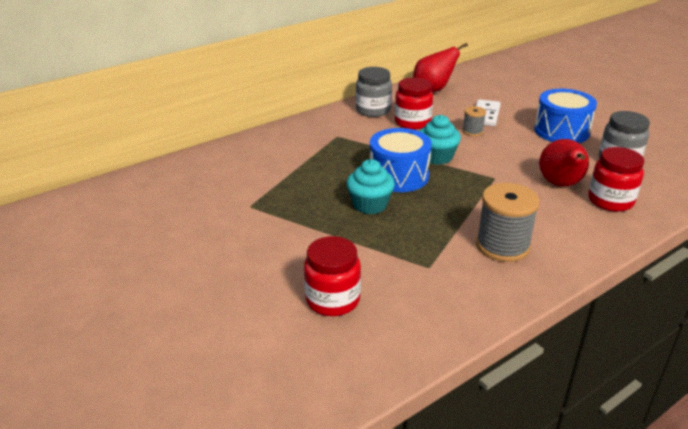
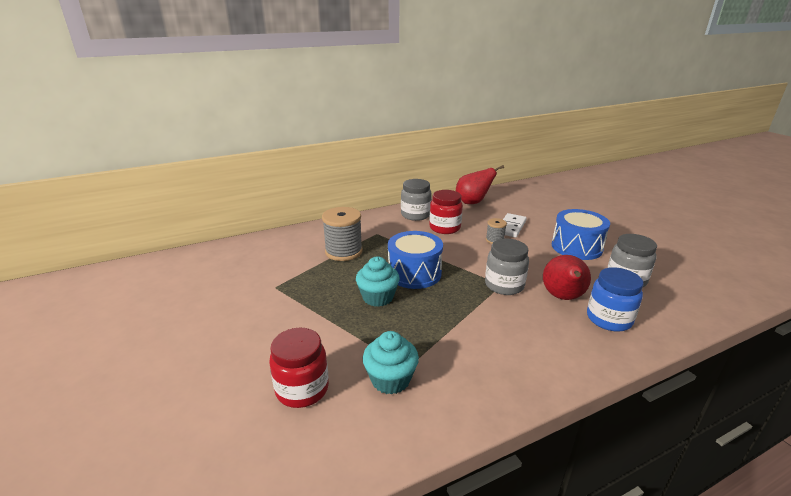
camera: 10 degrees right, 5 degrees down
(437, 157) = (455, 260): turquoise cupcake -> turquoise cupcake (390, 379)
(498, 178) = (504, 285): none -> grey jar
(502, 246) = (487, 353): grey spool -> grey spool (343, 252)
(610, 201) = (609, 319): red jar -> blue jar

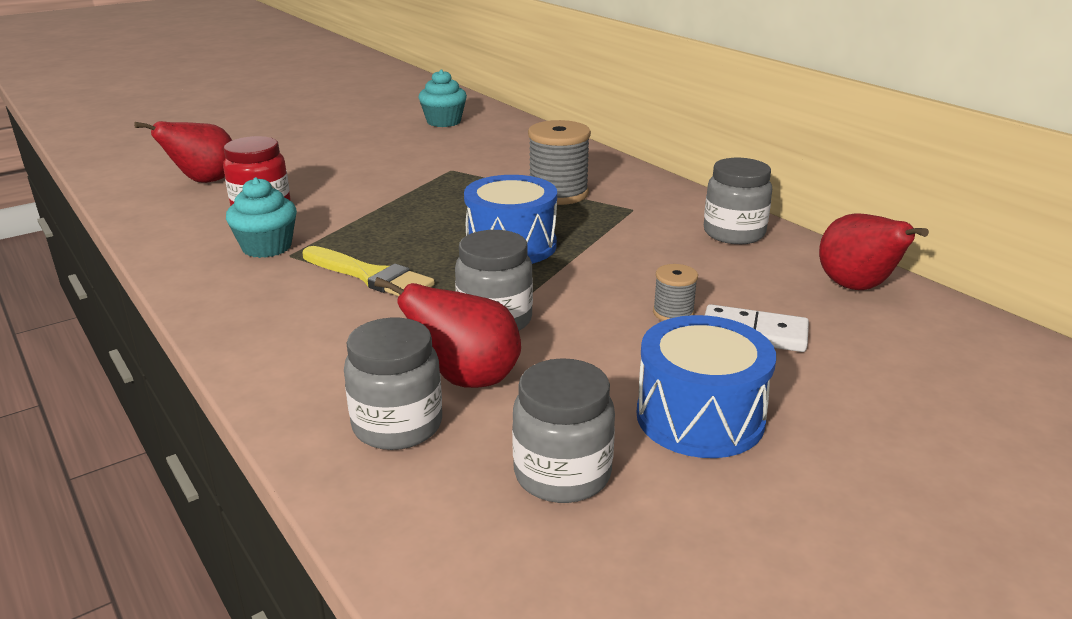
camera: 80 degrees right, 0 degrees up
(201, 443) = (204, 181): none -> red pear
(378, 297) = (437, 226): turquoise cupcake -> turquoise cupcake (444, 122)
(444, 228) = (695, 262): red jar -> none
(448, 326) = (370, 276): none -> yellow brush
(609, 319) = (397, 425): blue jar -> grey jar

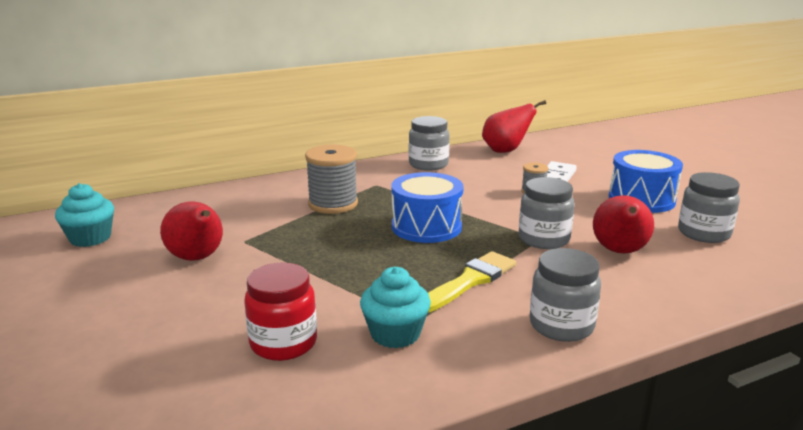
camera: 80 degrees left, 5 degrees down
(204, 181) = (160, 394): red pear -> red pear (197, 258)
(397, 425) = (677, 274): grey jar -> grey jar (561, 325)

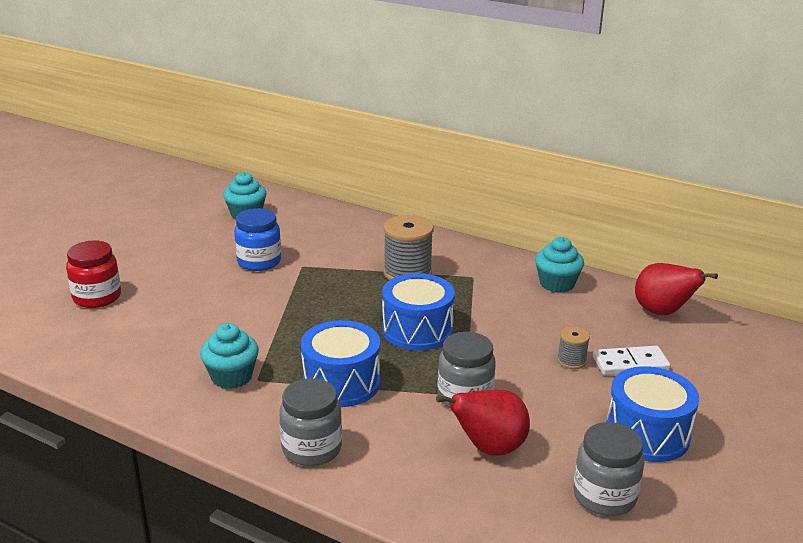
camera: 55 degrees right, 5 degrees up
(197, 258) = (259, 262): red pear -> blue jar
(283, 343) = (183, 339): red jar -> red jar (97, 297)
(428, 164) = (557, 284): grey jar -> turquoise cupcake
(469, 281) = (341, 383): yellow brush -> blue drum

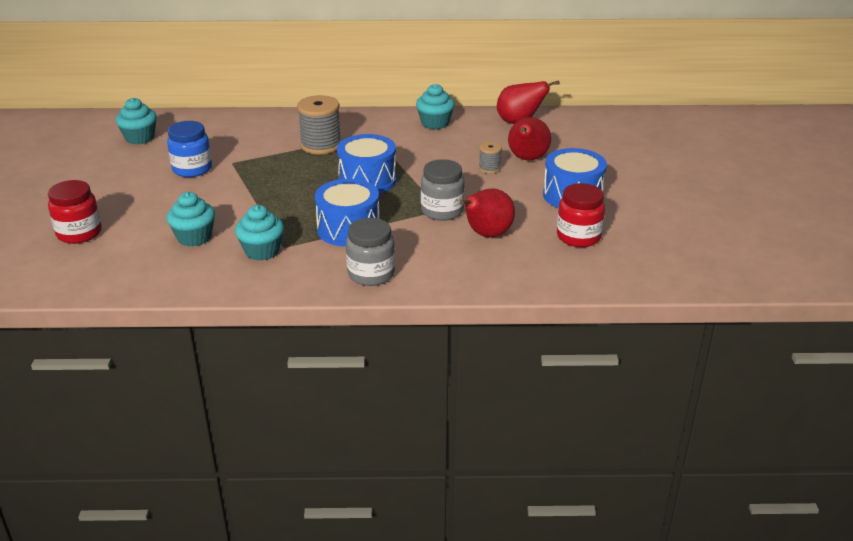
camera: 30 degrees left, 5 degrees up
(186, 337) = (194, 237): none -> turquoise cupcake
(604, 496) = (578, 237): grey jar -> red jar
(630, 363) = (527, 159): white domino -> red pear

